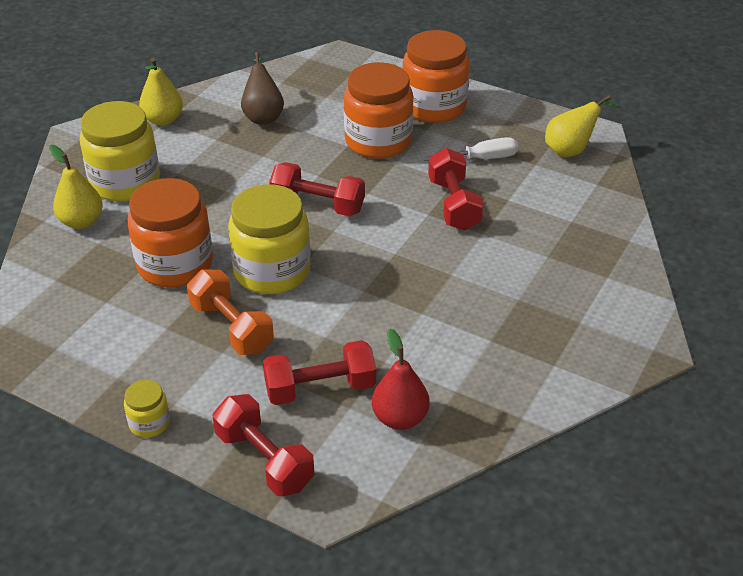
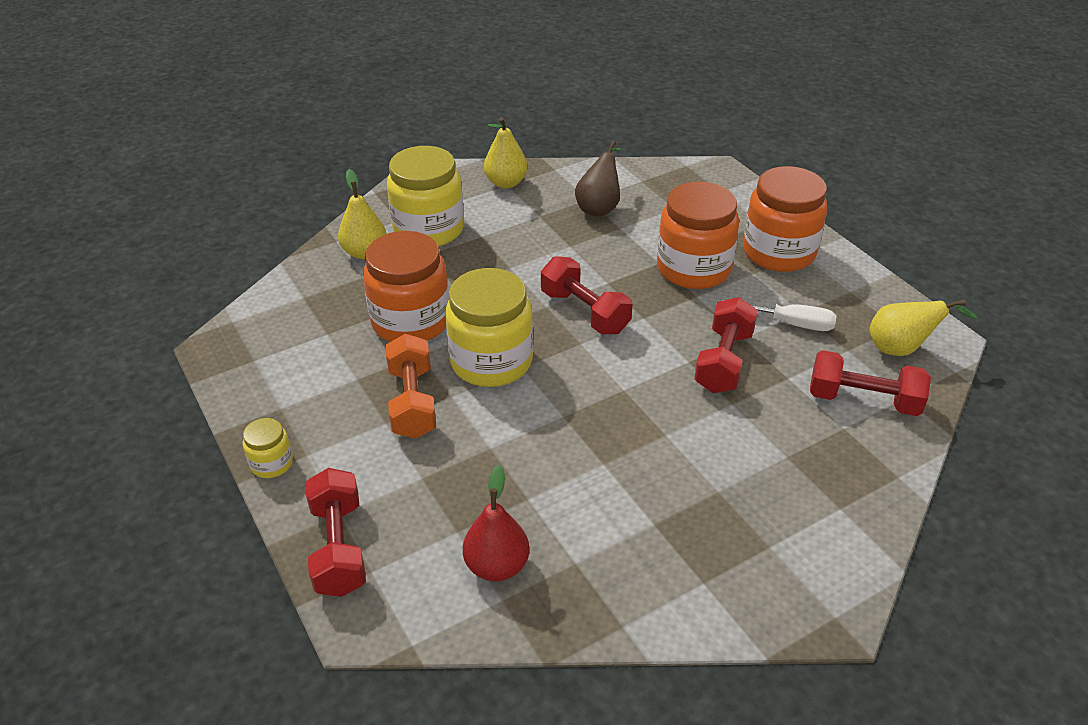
camera: 30 degrees right, 0 degrees up
(320, 388) = (445, 499): red dumbbell -> red dumbbell (863, 400)

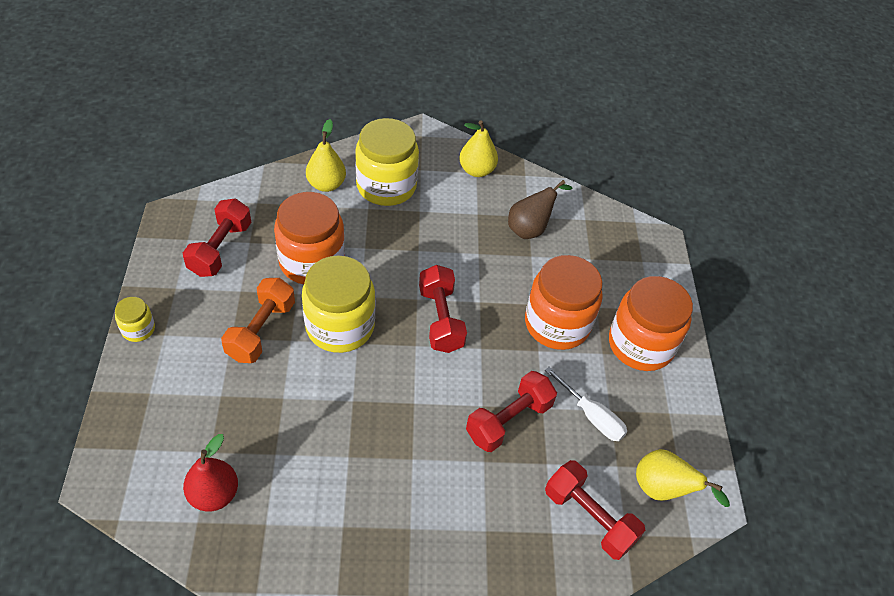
camera: 25 degrees right, 10 degrees up
(339, 547) = (130, 419): red dumbbell -> red dumbbell (220, 249)

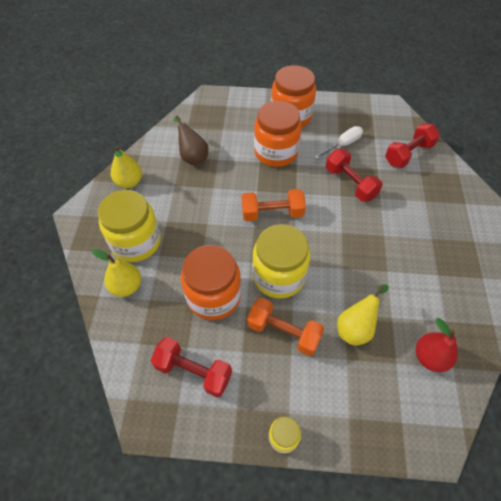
camera: 80 degrees left, 5 degrees up
(440, 319) = (272, 213): red dumbbell -> orange dumbbell
(663, 490) = (386, 122): yellow pear -> yellow pear (356, 328)

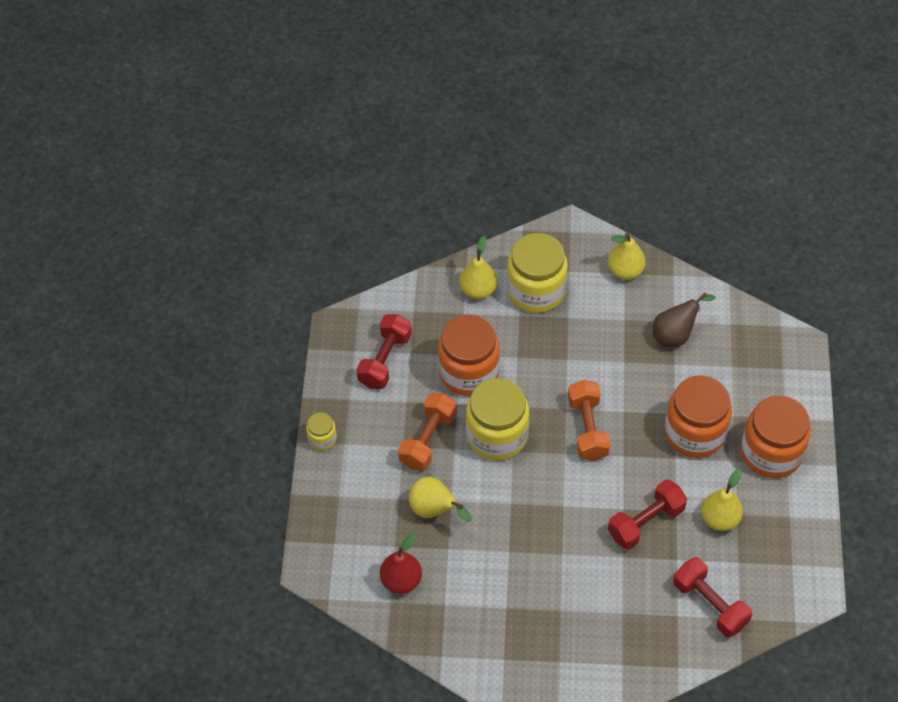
camera: 90 degrees right, 0 degrees up
(343, 144) = (719, 519): white screwdriver -> yellow pear

